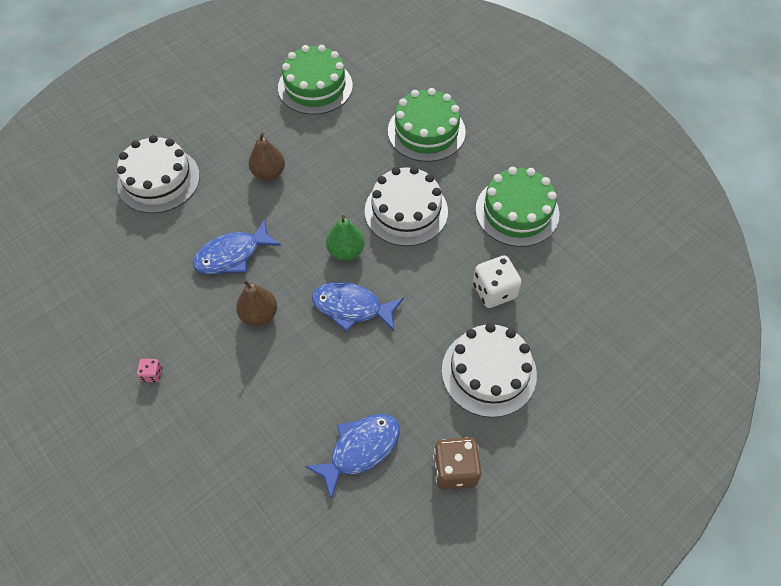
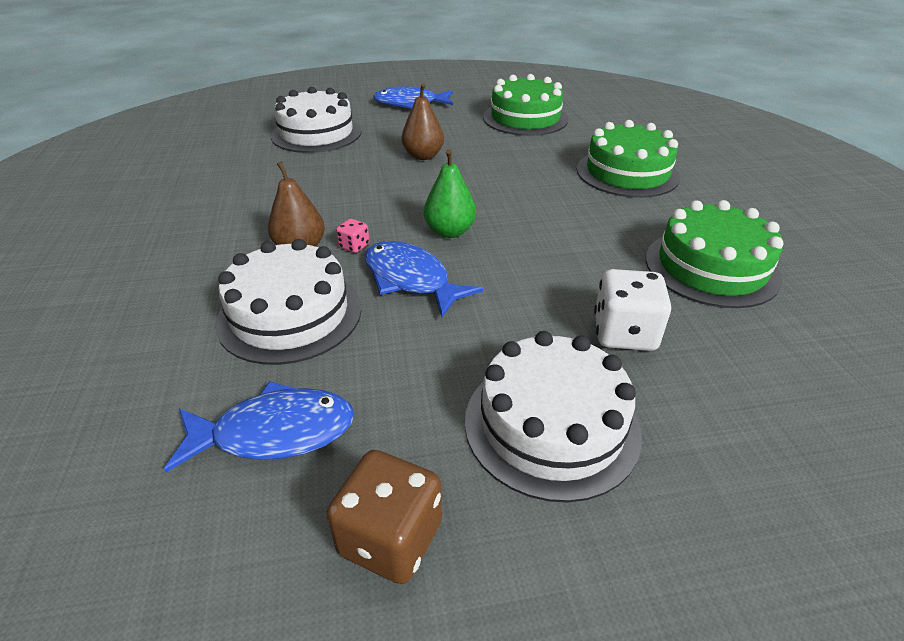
camera: 30 degrees right, 20 degrees down
(152, 374) = (140, 254): pink dice -> pink dice (354, 246)
(232, 255) = (325, 197): blue fish -> blue fish (410, 103)
(406, 211) = (553, 223): white cake -> white cake (290, 314)

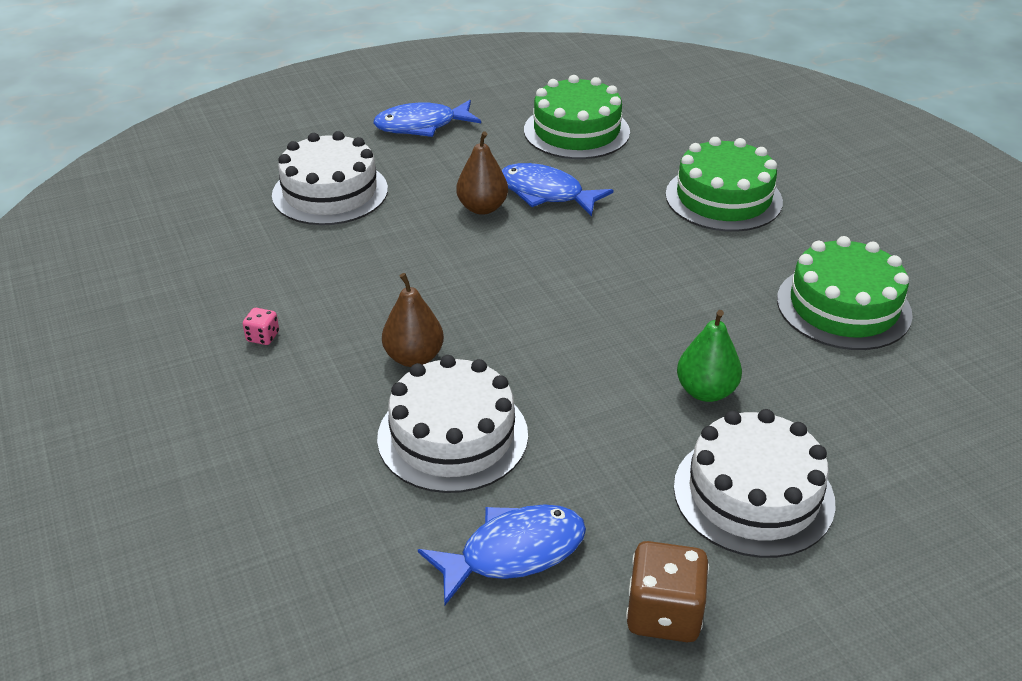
camera: 15 degrees left, 0 degrees up
(354, 246) = (472, 344): pink dice -> pink dice (263, 337)
(411, 279) = (555, 374): blue fish -> blue fish (546, 193)
(449, 231) = (565, 308): green pear -> green pear (706, 391)
(624, 333) = (785, 394): white dice -> none

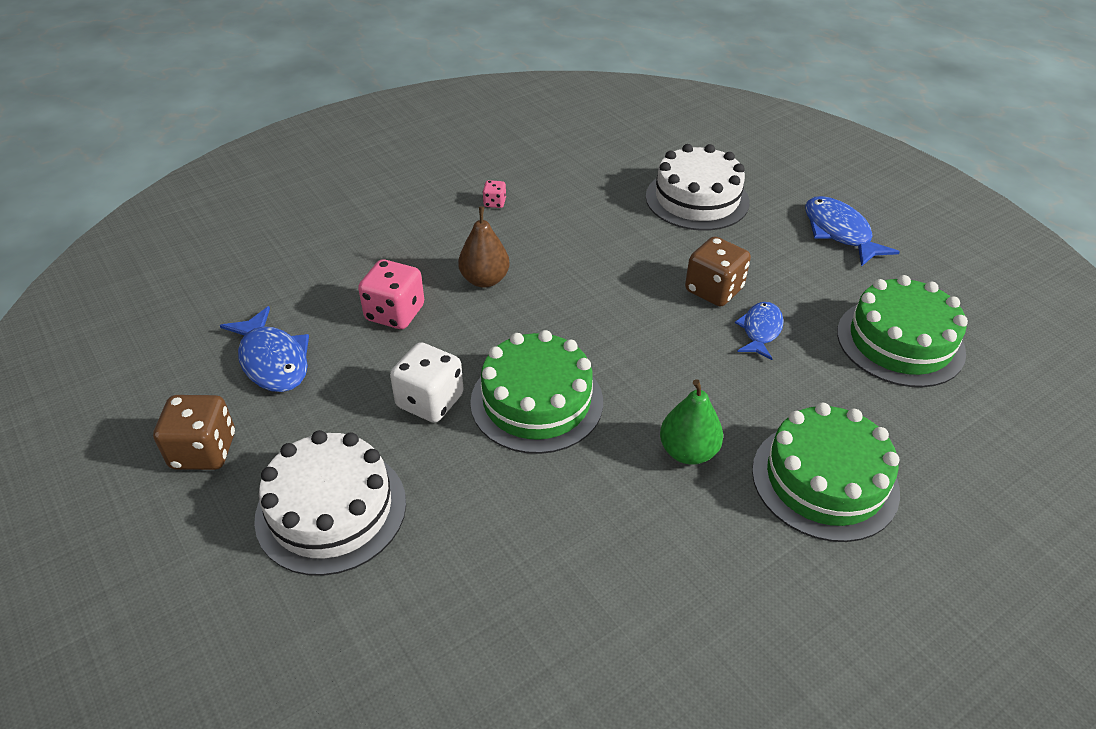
camera: 80 degrees right, 5 degrees up
(452, 436) = (395, 313): white cake -> pink dice
(482, 208) = (714, 290): brown pear -> brown dice
(546, 193) = (760, 330): blue fish -> blue fish, size x0.66
(606, 413) = (430, 401): none -> white dice
(706, 391) = (468, 471): green pear -> green pear (688, 451)
(843, 307) = (639, 601): green cake -> green cake (536, 401)

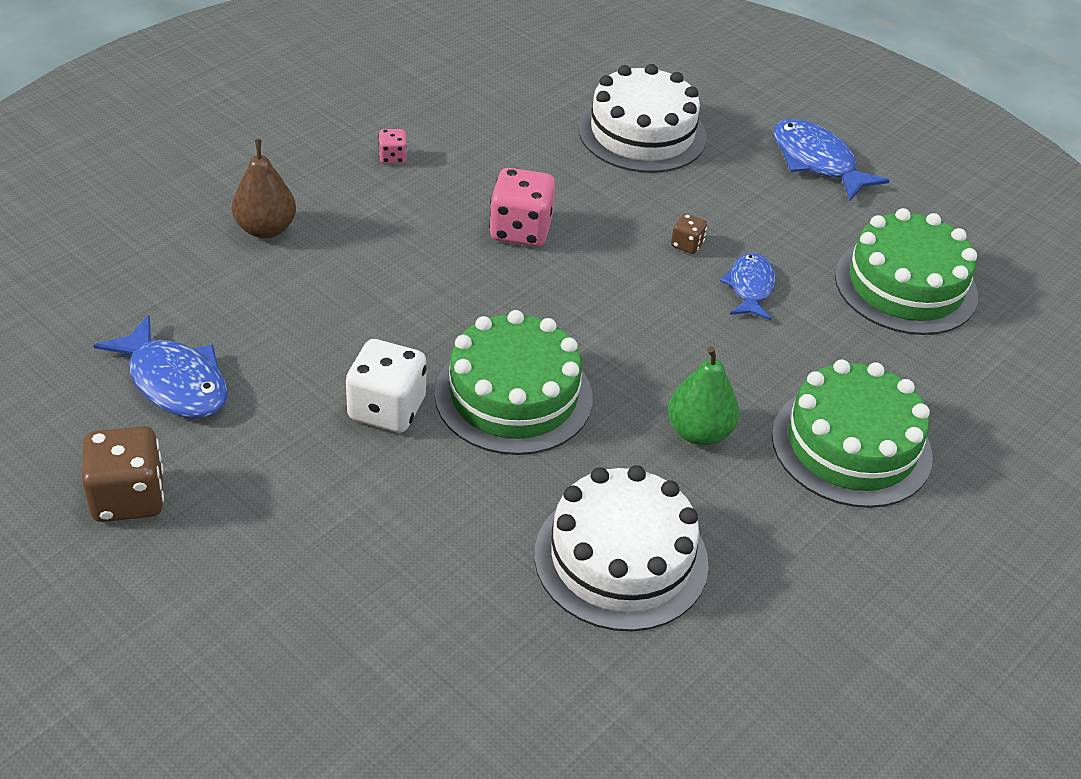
camera: 15 degrees left, 0 degrees up
(331, 510) = (309, 544): white cake -> white cake (621, 558)
(395, 313) = (309, 309): pink dice -> pink dice (520, 230)
(485, 280) = (409, 257): brown pear -> brown pear (266, 229)
(714, 290) = (687, 245): brown dice -> brown dice, size x0.49

